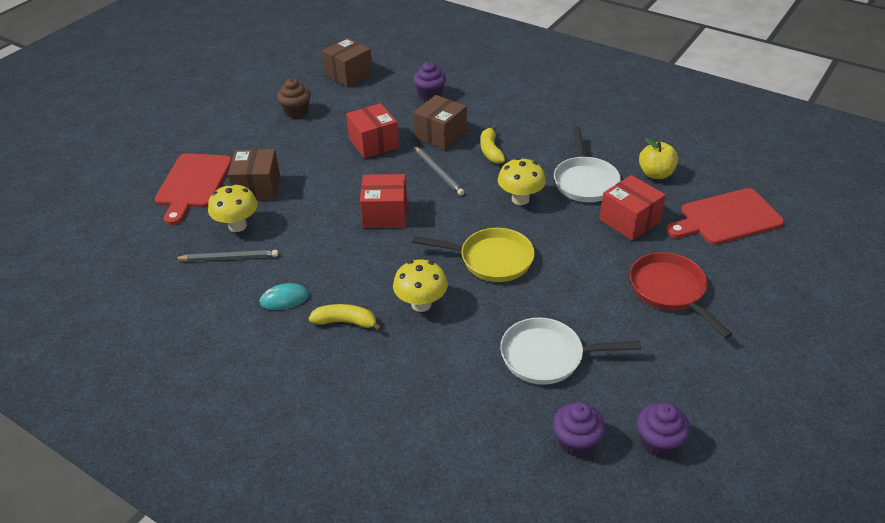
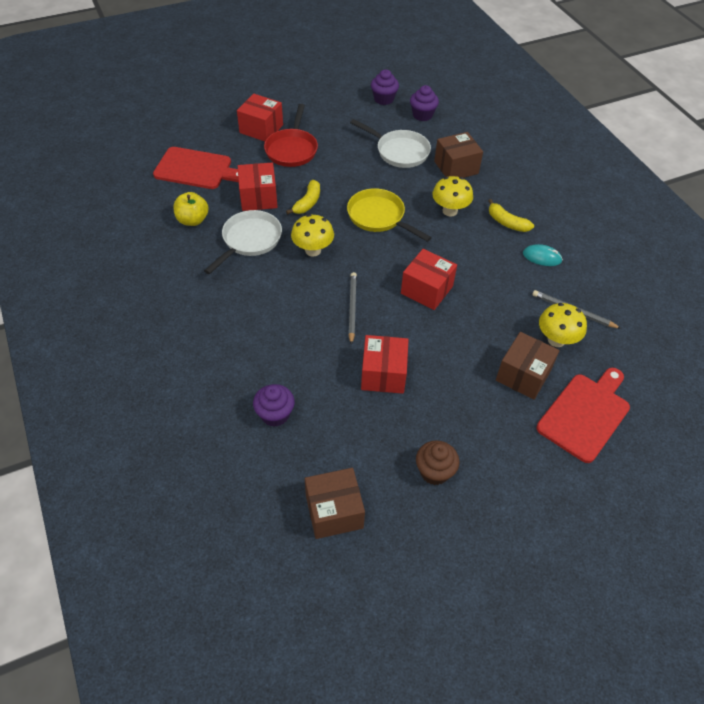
camera: 150 degrees left, 10 degrees up
(440, 135) = (314, 350): brown box -> brown box (456, 167)
(490, 150) = (288, 308): yellow banana -> yellow banana (307, 203)
(738, 299) = (261, 129): none -> red box

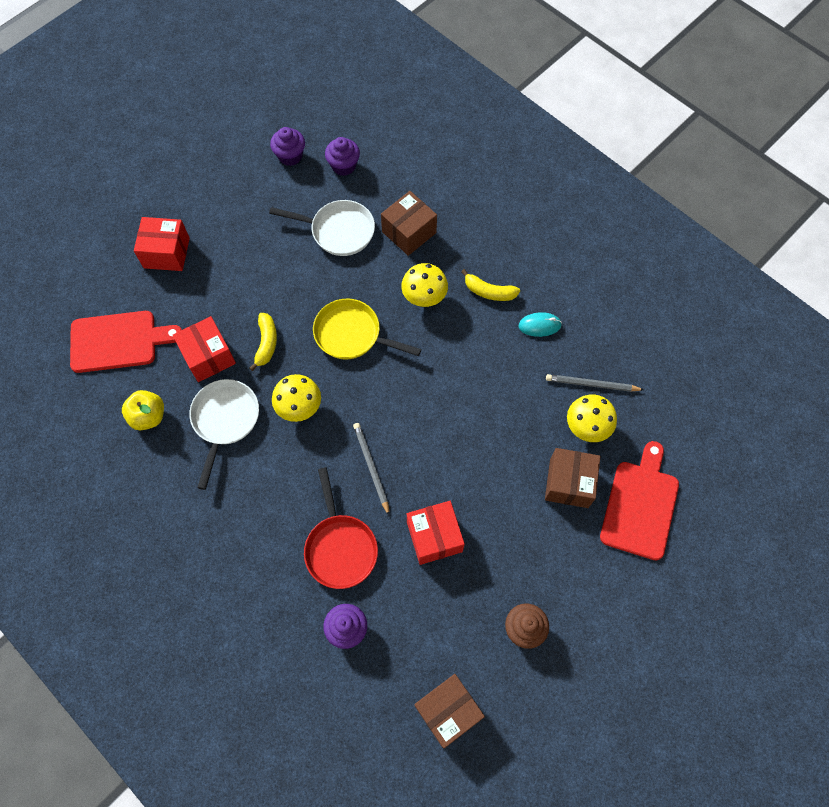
camera: 20 degrees left, 15 degrees up
(292, 149) = (215, 271): red pan -> red pan (340, 547)
(426, 290) = (438, 414): red box -> none

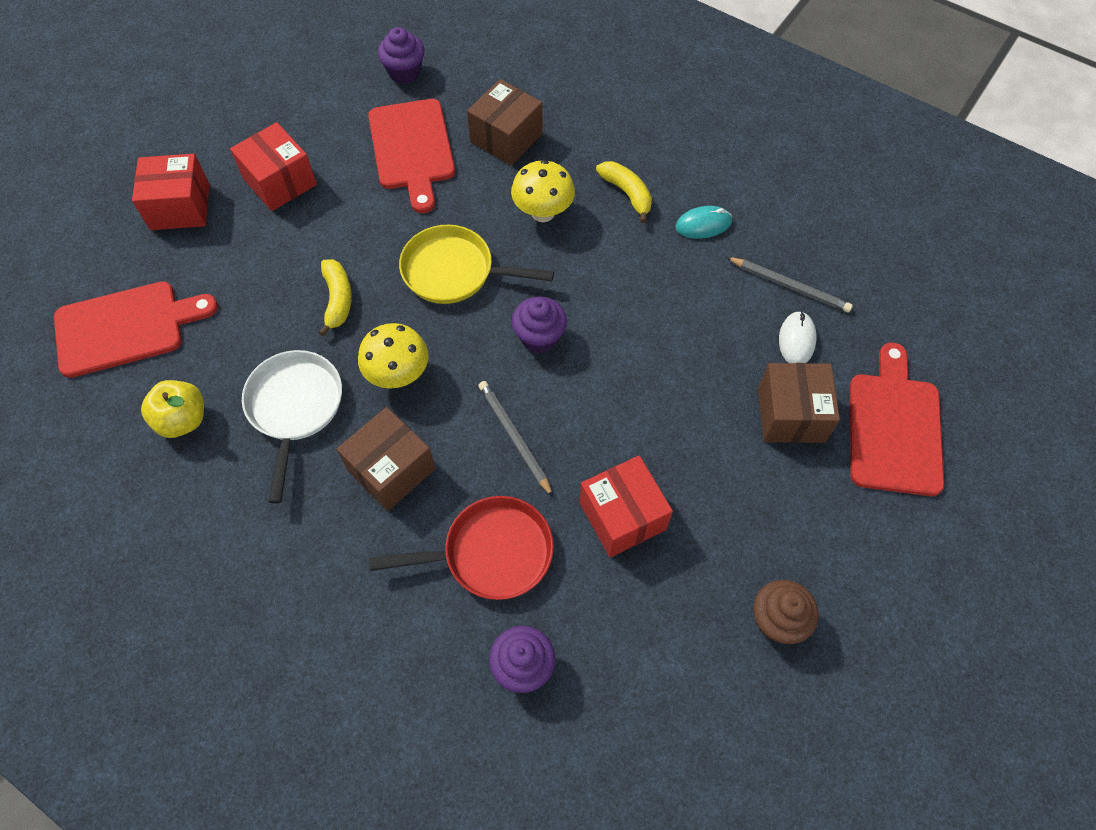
camera: 10 degrees left, 5 degrees down
(208, 356) = (258, 328): red box -> red box (280, 182)
(290, 156) = (331, 70): purple cupcake -> purple cupcake (539, 337)
(338, 231) = (412, 149): white pan -> red cutting board
(340, 547) = (491, 553): red pan -> red pan turned 75 degrees counterclockwise
(448, 711) = (695, 759): brown box -> brown box (391, 469)
(489, 292) = (627, 193): yellow banana -> yellow banana turned 135 degrees counterclockwise
(586, 427) = (796, 340): yellow mushroom -> white mouse
(592, 384) = (789, 286): grey pencil -> grey pencil turned 150 degrees counterclockwise

